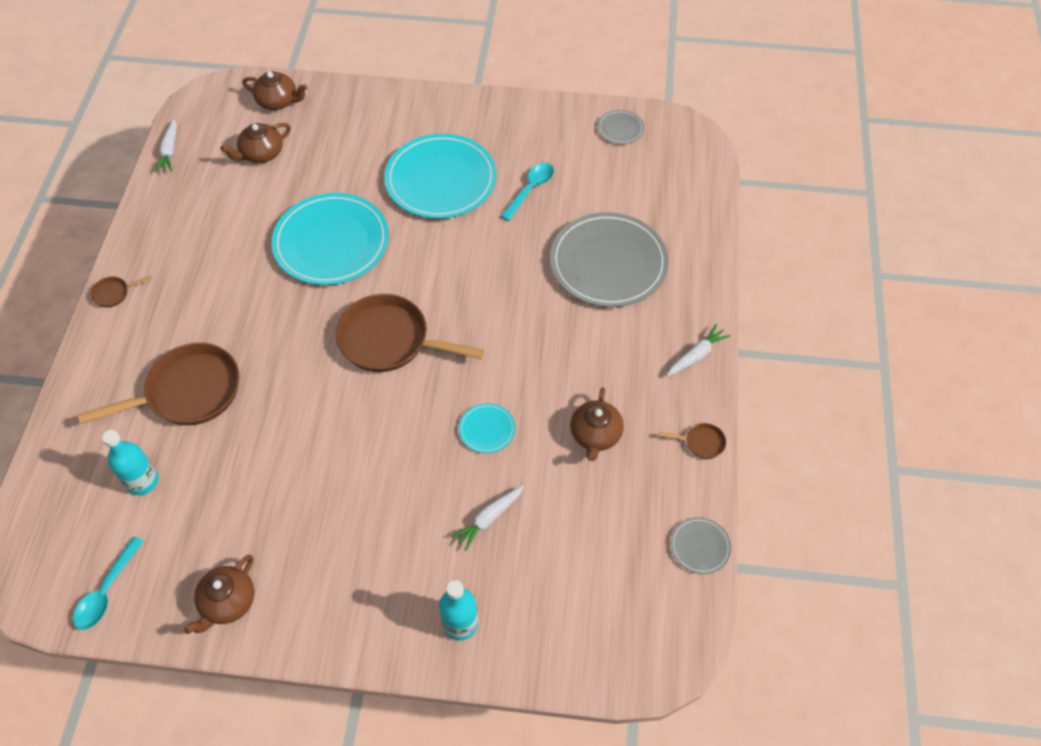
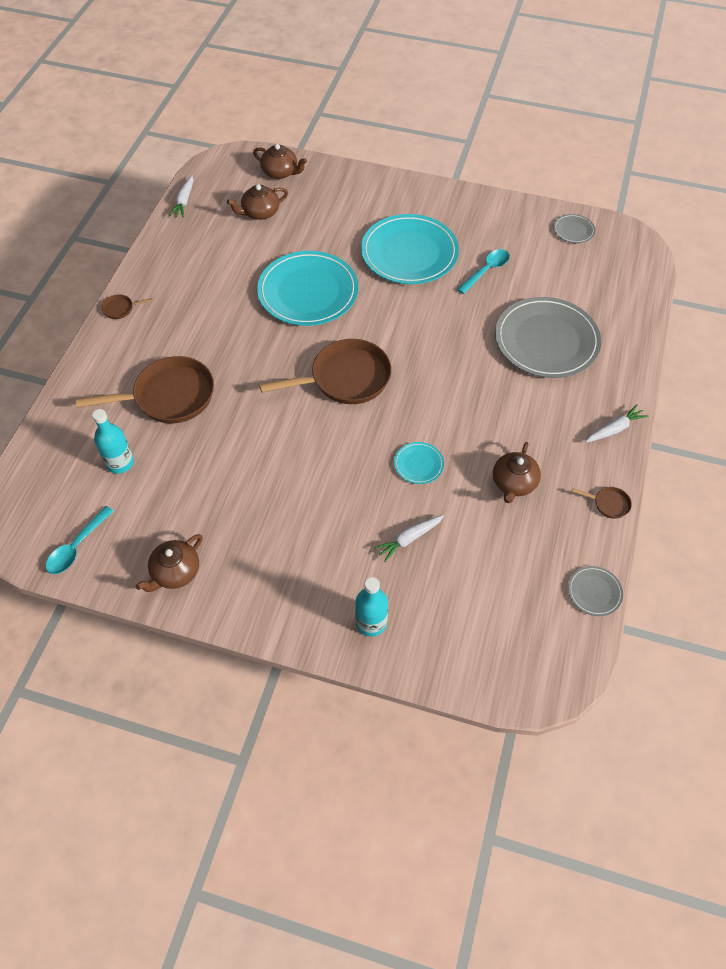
camera: 10 degrees right, 0 degrees up
(390, 340) = (345, 378): brown pan -> brown pan turned 135 degrees clockwise

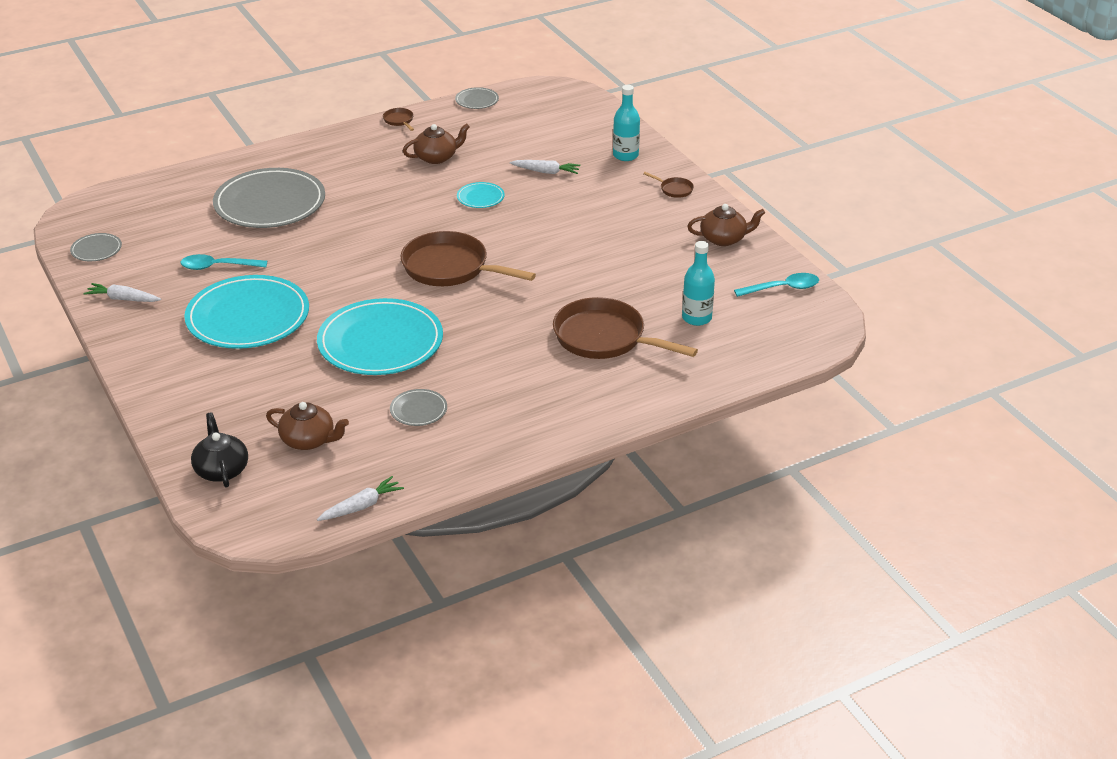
camera: 135 degrees left, 20 degrees down
(120, 308) = (563, 434): brown pan -> brown pan (674, 189)
(225, 267) = (418, 410): none -> grey plate
(280, 172) = (221, 470): brown teapot -> black teapot
(614, 429) = (326, 143): white carrot -> white carrot (123, 299)

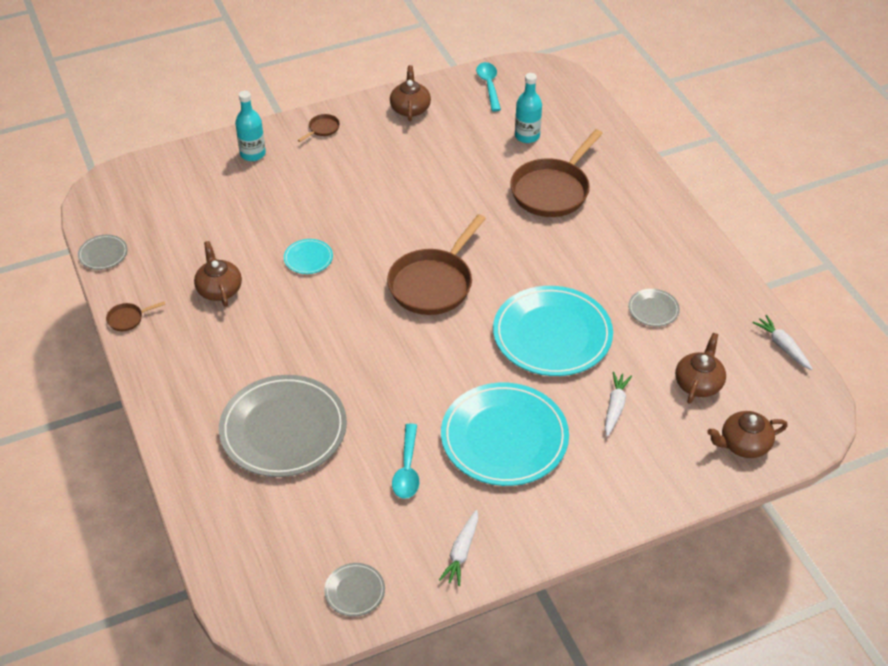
camera: 85 degrees left, 10 degrees up
(221, 470) = (744, 444): black teapot -> brown teapot
(546, 172) = (270, 209): white carrot -> white carrot (615, 407)

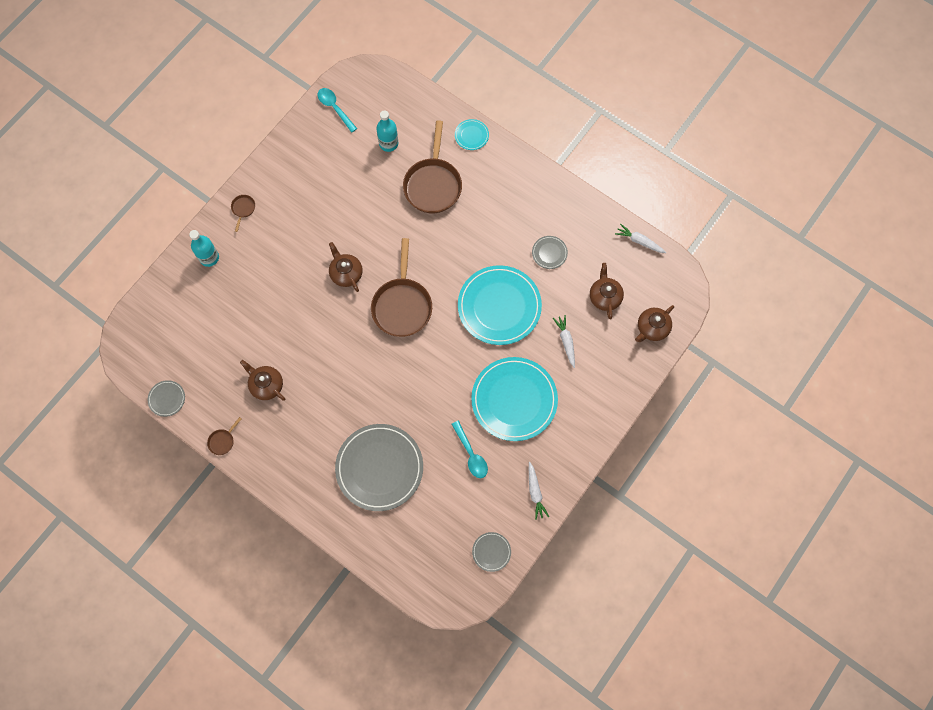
camera: 30 degrees left, 25 degrees up
(308, 258) = (308, 328): turquoise plate -> turquoise plate (471, 135)
(410, 108) = (293, 158): brown teapot -> brown teapot (346, 273)

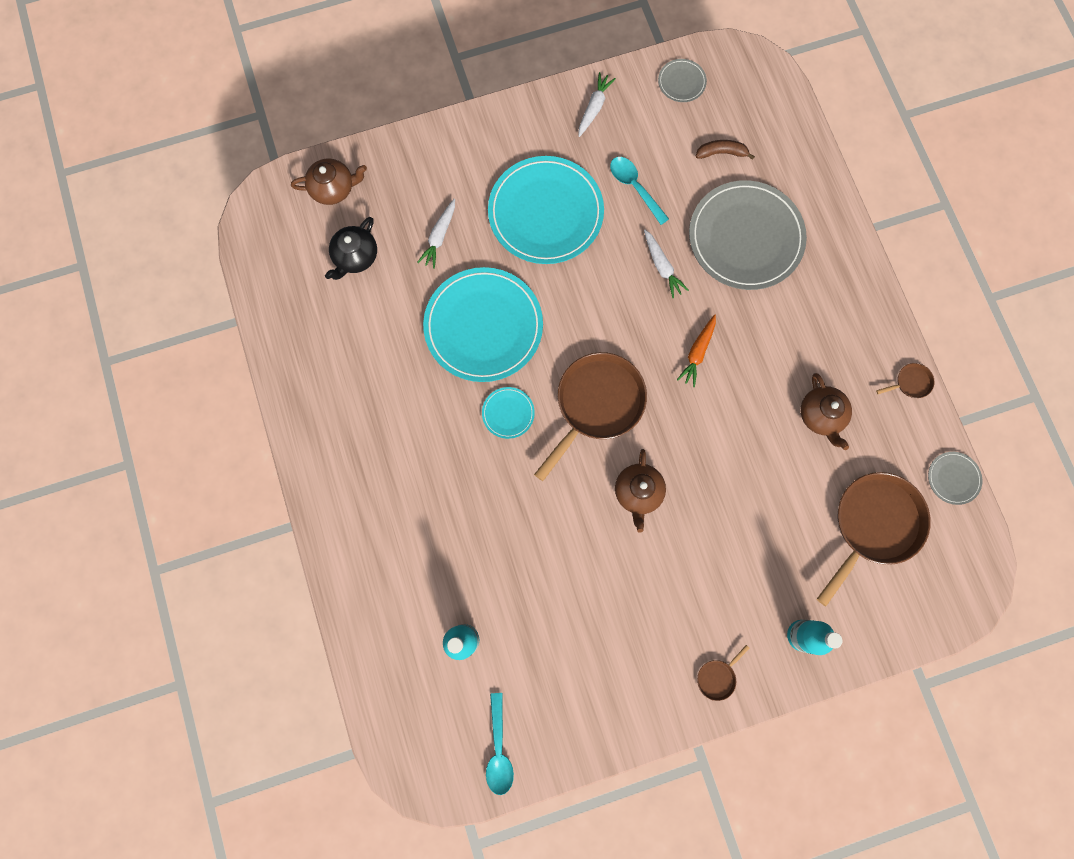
camera: 145 degrees left, 5 degrees up
(363, 374) = (697, 352): none -> orange carrot
(432, 517) = (721, 153): none -> brown banana
(433, 185) = (448, 538): brown pan -> brown pan (873, 525)
(471, 135) = (349, 574): turquoise plate -> turquoise plate (508, 413)
(471, 454) = (634, 187): turquoise spoon -> turquoise spoon turned 45 degrees counterclockwise
(549, 253) = (376, 350): grey plate -> none
(605, 296) = (355, 257): brown teapot -> black teapot
(639, 241) = (262, 293): white carrot -> white carrot (662, 267)

